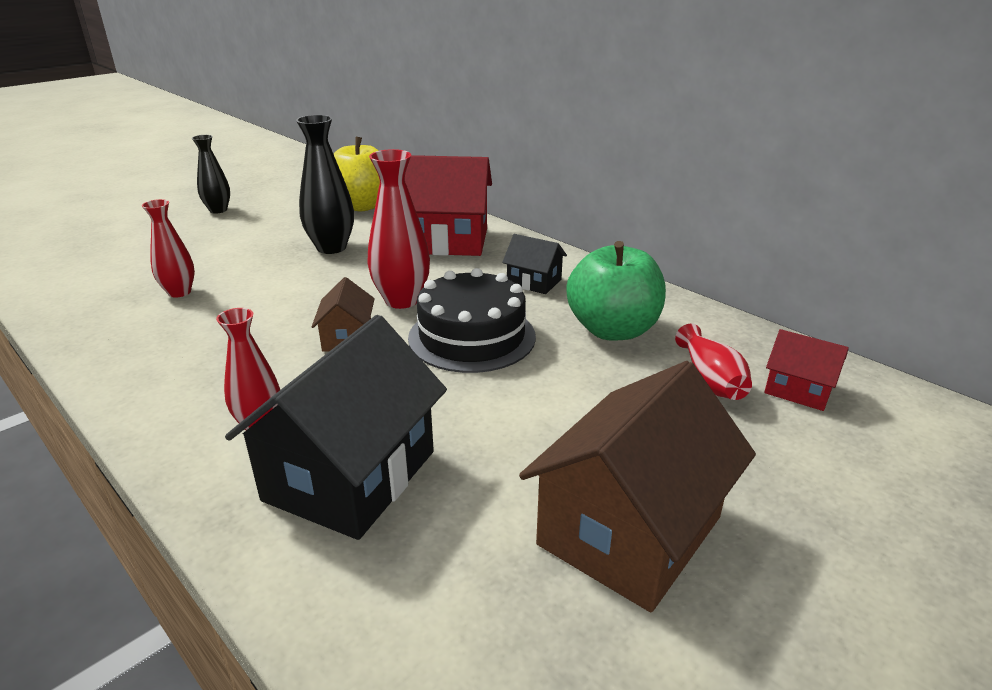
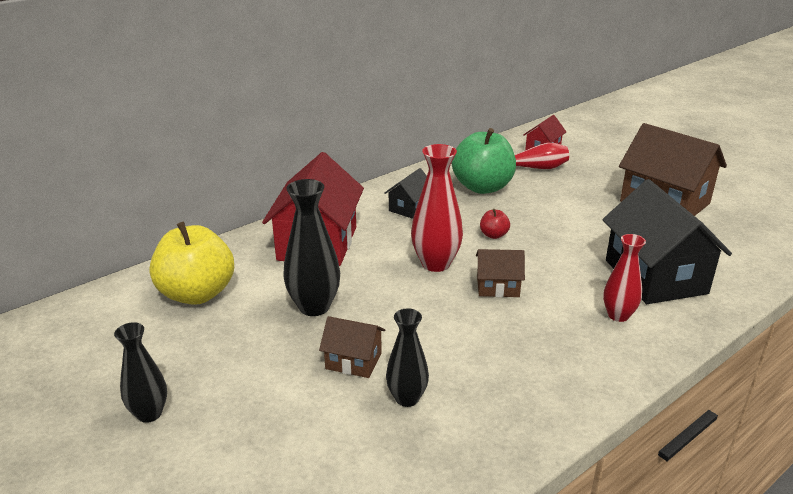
camera: 85 degrees left, 0 degrees up
(179, 292) = (407, 398): red vase -> black vase
(243, 268) = (353, 361): none -> brown house
(350, 475) = (655, 276): black house -> black house turned 45 degrees clockwise
(472, 337) = (493, 235): black cake -> red apple

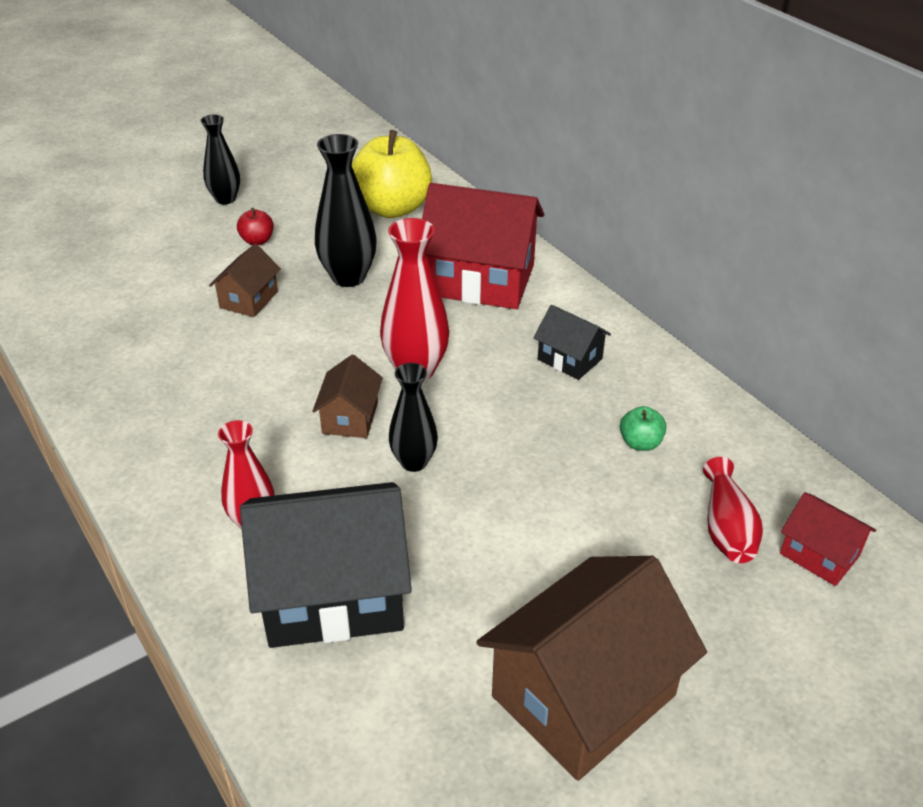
camera: 95 degrees right, 10 degrees up
(407, 398) = (180, 329): black vase -> black vase (414, 462)
(482, 187) = (640, 443): green apple -> green apple, size x0.42
(493, 235) = (482, 433): red apple -> red apple (257, 241)

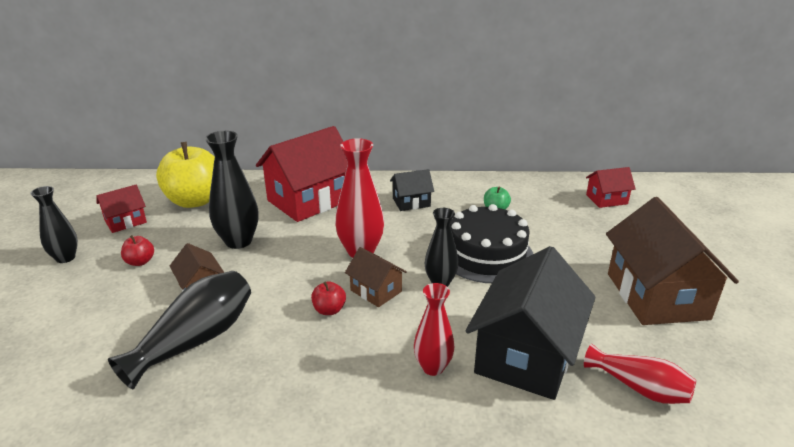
camera: 55 degrees left, 10 degrees down
(172, 340) = (195, 341): none -> black vase
(287, 400) = (329, 310): none -> red apple
(312, 193) = (125, 221): none -> red house
(515, 478) = (486, 254): none -> black cake
(726, 528) = (573, 213): red vase -> red vase (639, 388)

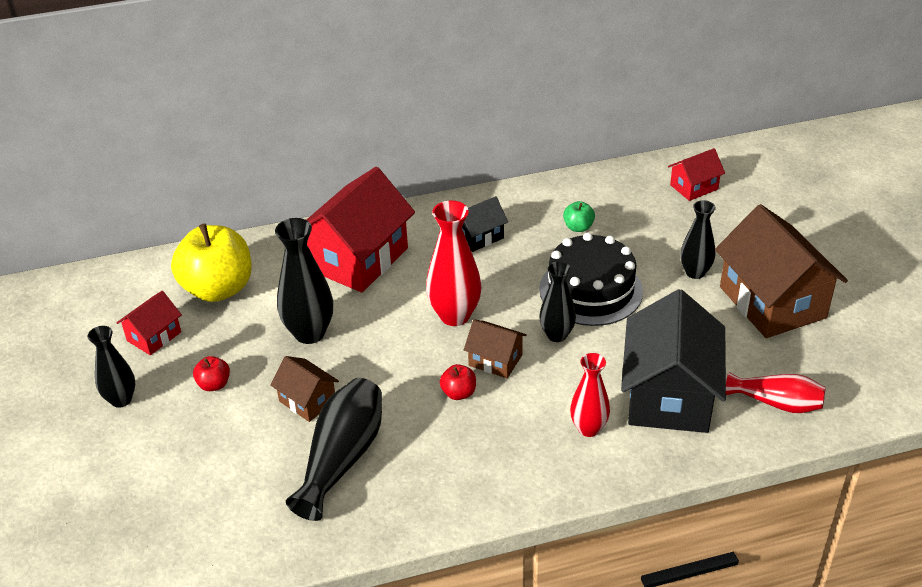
camera: 15 degrees left, 10 degrees up
(587, 259) = (695, 272): none -> black vase

